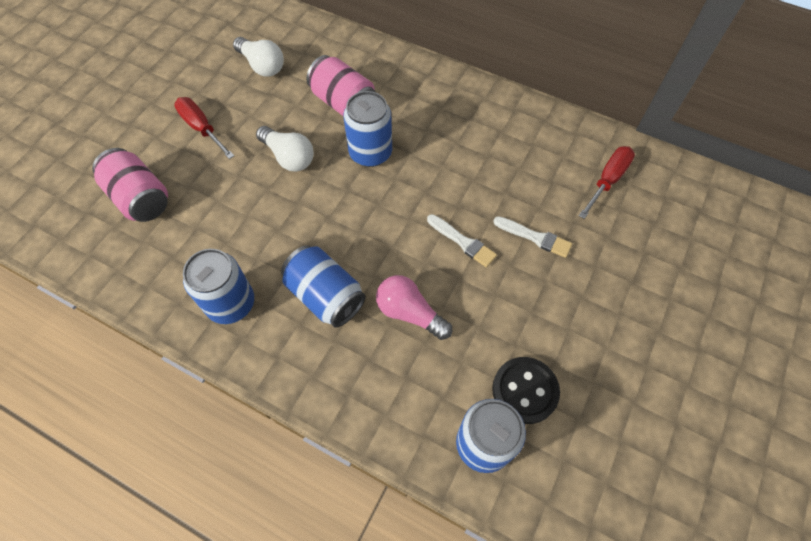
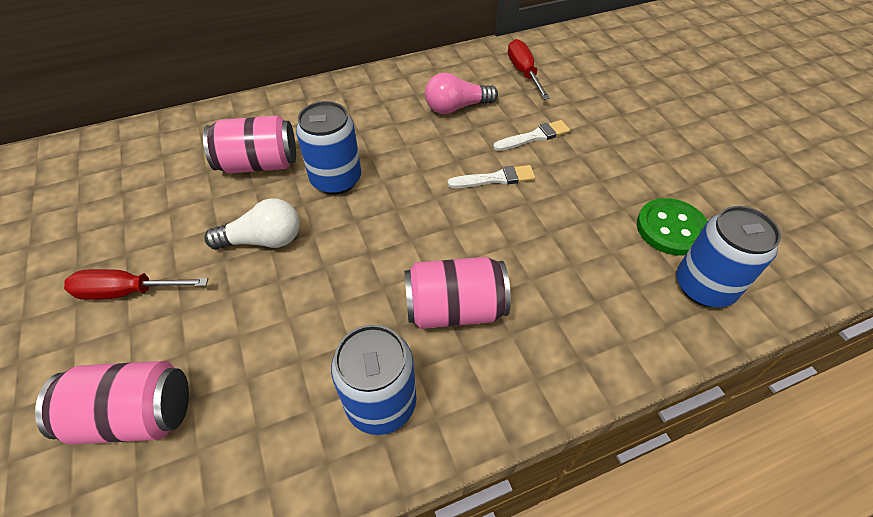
camera: 50 degrees left, 10 degrees down
(262, 66) = (128, 194): white light bulb -> none
(325, 296) = (454, 309): blue can -> pink can
(410, 313) = (532, 256): pink light bulb -> pink light bulb (456, 107)
(525, 391) = (671, 228): black button -> green button

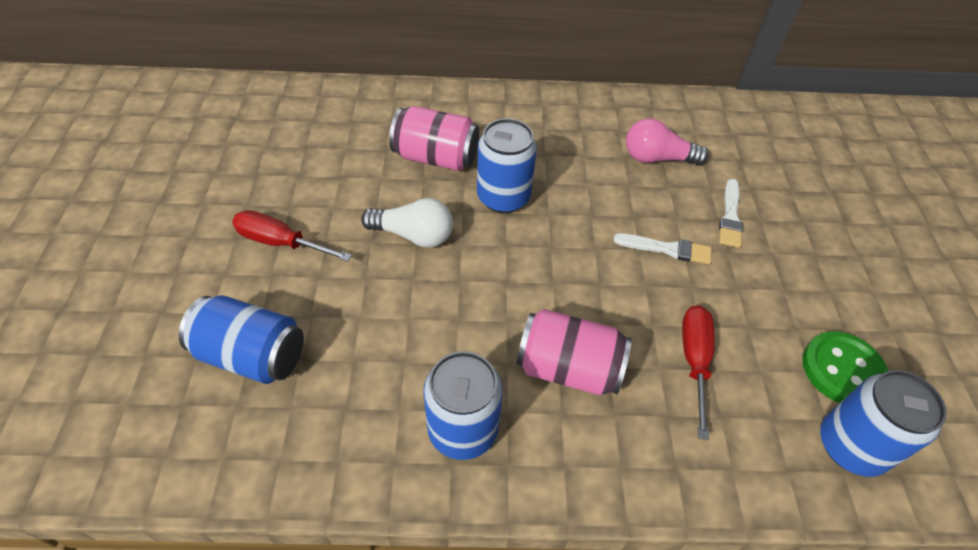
camera: 20 degrees right, 0 degrees up
(135, 415) = (252, 355): pink can -> blue can
(524, 72) = (750, 140): red screwdriver -> red screwdriver (694, 361)
(534, 136) = (730, 217): white brush -> white brush turned 105 degrees clockwise

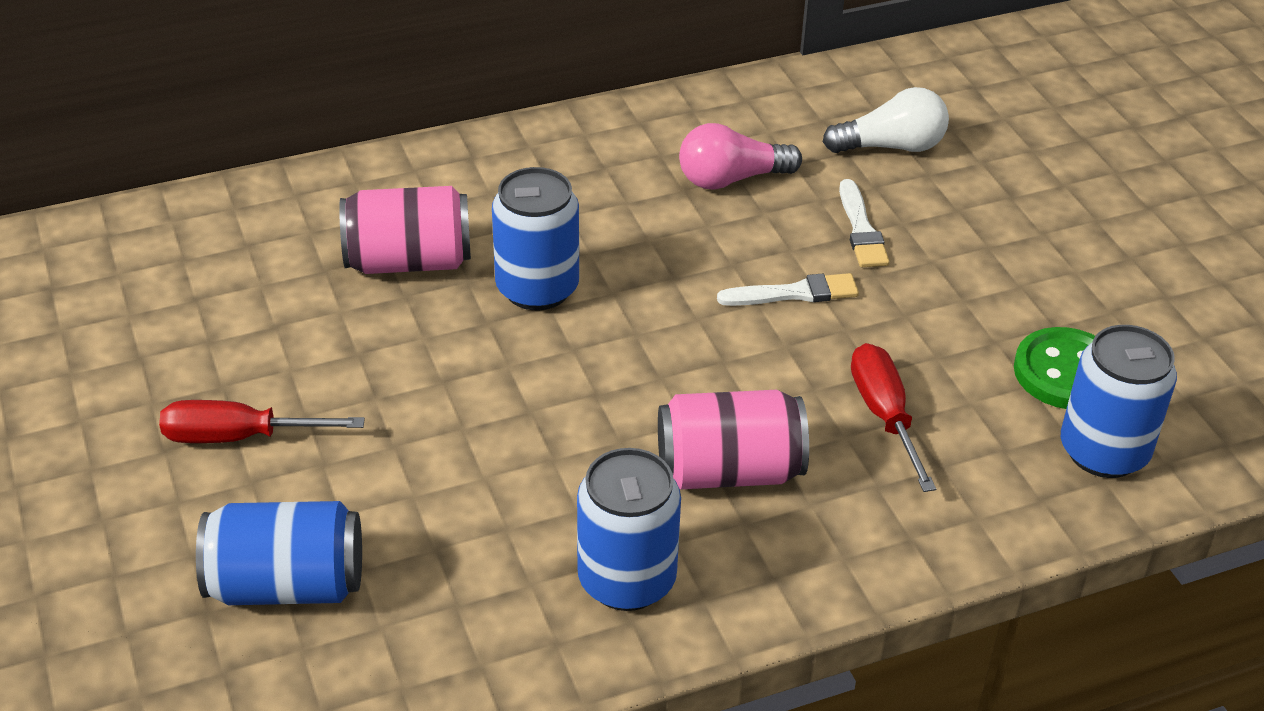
camera: 20 degrees left, 10 degrees down
(413, 235) = (433, 373): white light bulb -> white light bulb (891, 147)

